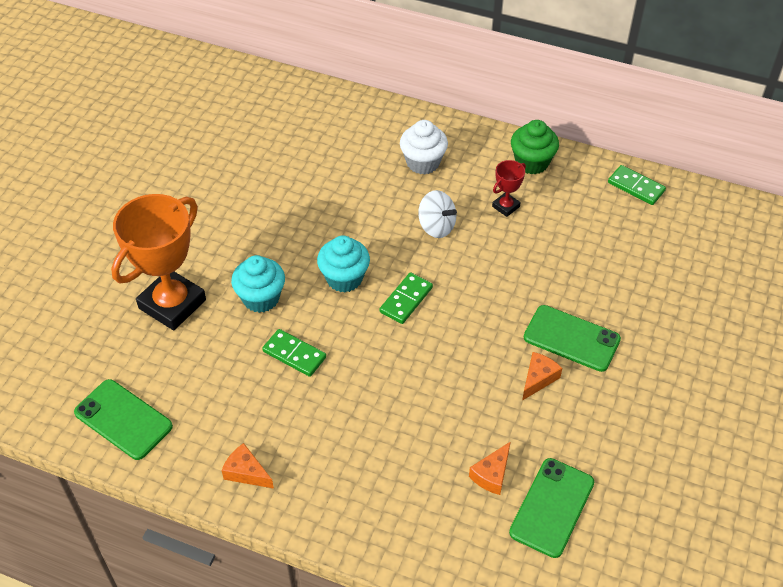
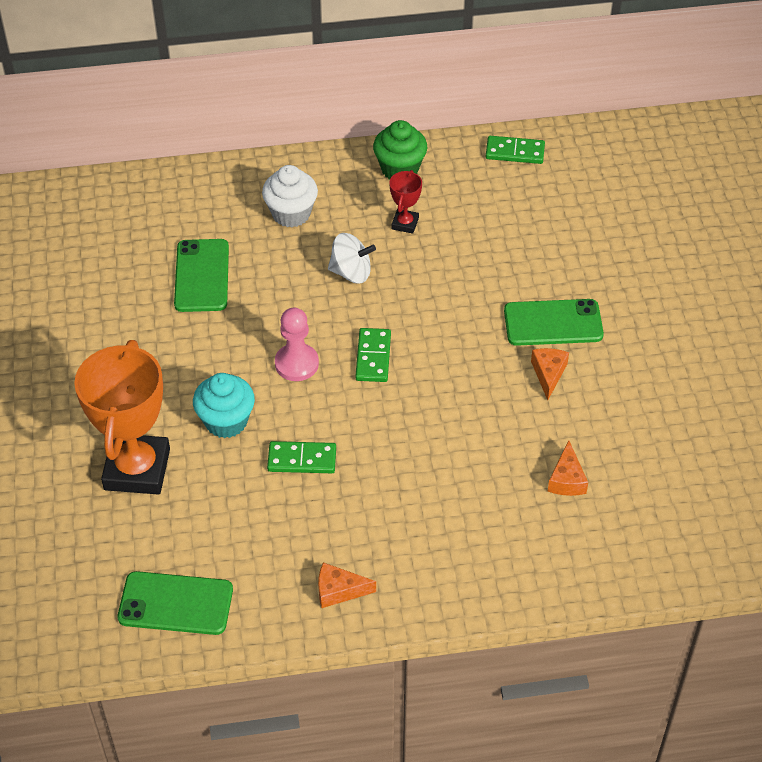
camera: 30 degrees left, 0 degrees up
(344, 278) = (296, 364): turquoise cupcake -> pink pawn
(552, 507) = (638, 482): green phone -> green phone (202, 276)

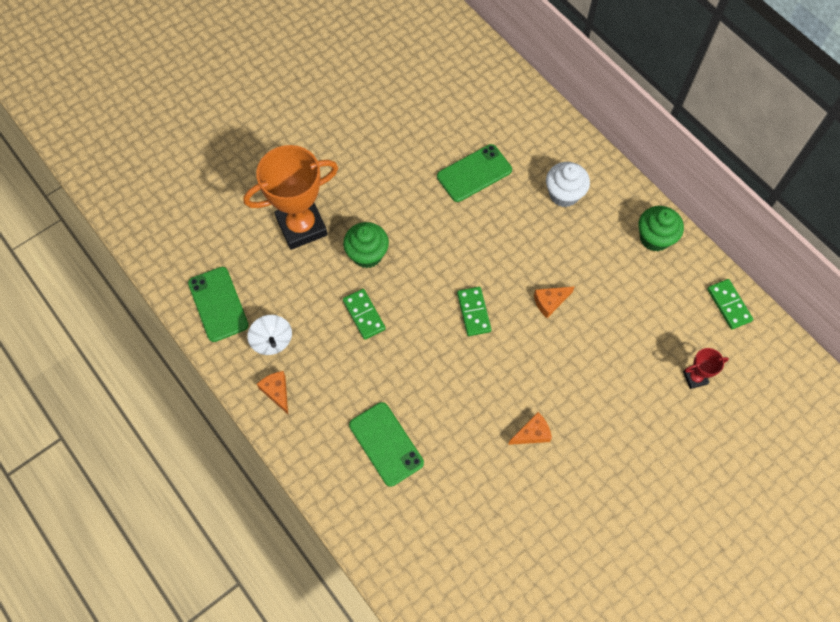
camera: 60 degrees right, 15 degrees up
(226, 421) = (367, 254): turquoise cupcake -> green cupcake
(296, 364) = (438, 269): pink pawn -> none
(351, 272) = (537, 259): white spinning top -> white spinning top (272, 341)
(373, 357) = (474, 312): green domino -> green domino turned 75 degrees counterclockwise
(405, 223) = (605, 268): red trophy -> red trophy (695, 378)
(553, 323) = (581, 413): green phone -> green phone (386, 444)
(566, 479) = (447, 491): orange cheese -> orange cheese (550, 302)

